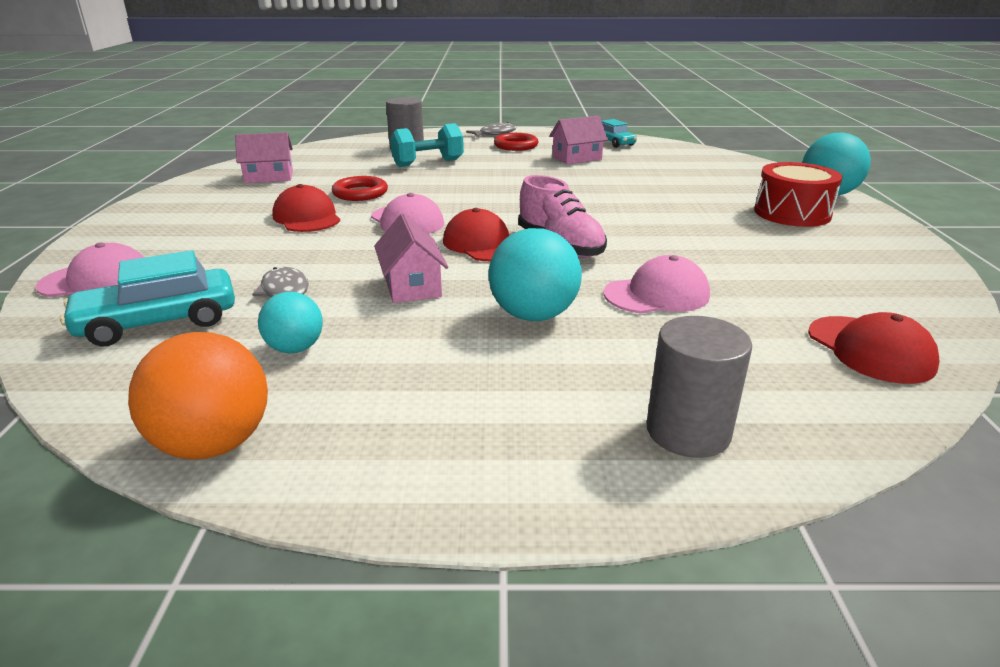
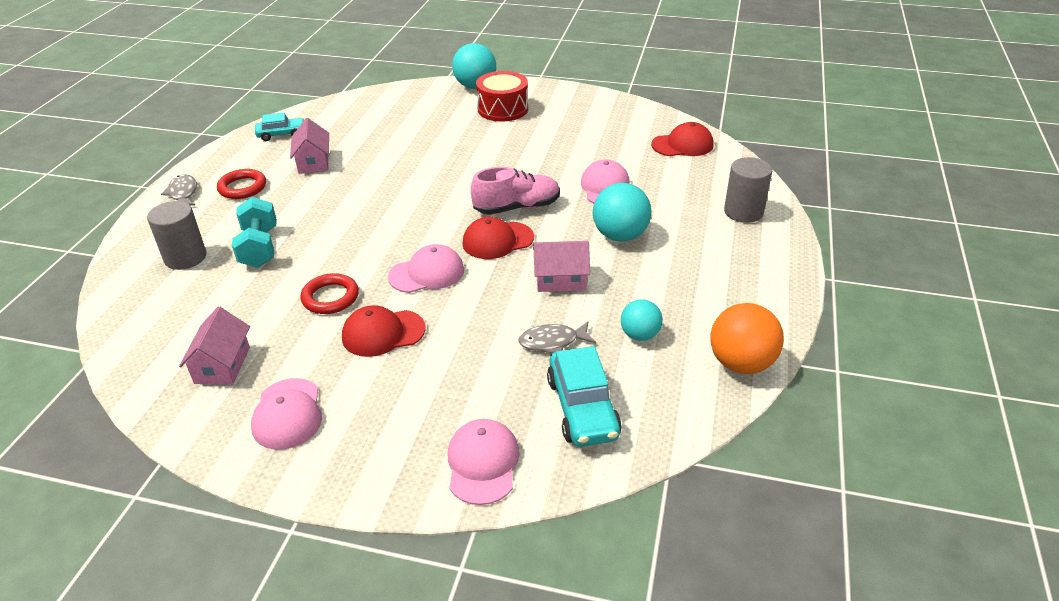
camera: 75 degrees left, 10 degrees up
(203, 203) = (288, 414): none -> pink cap

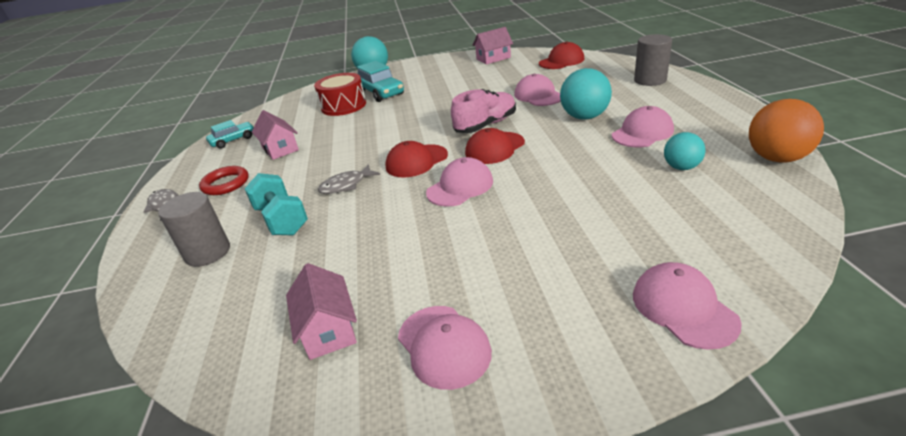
camera: 20 degrees left, 5 degrees down
(330, 297) = (389, 233): red ring -> none
(383, 333) = (468, 241): red cap -> red cap (416, 161)
(503, 109) = (408, 78): red drum -> red drum (343, 106)
(552, 342) = (622, 195): grey fish -> grey fish (346, 185)
(560, 280) = (575, 155): pink house -> pink house (493, 58)
(582, 408) = (707, 230): turquoise car -> turquoise car (380, 93)
(652, 279) = (642, 132): none -> pink cap

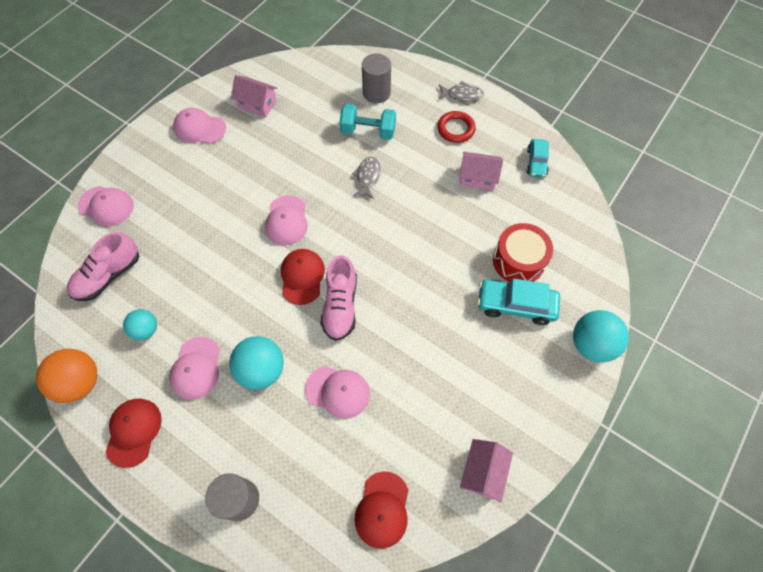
camera: 130 degrees right, 30 degrees up
(416, 161) = (347, 227): red cap -> red cap (133, 432)
(711, 224) = (108, 275): none -> pink shoe

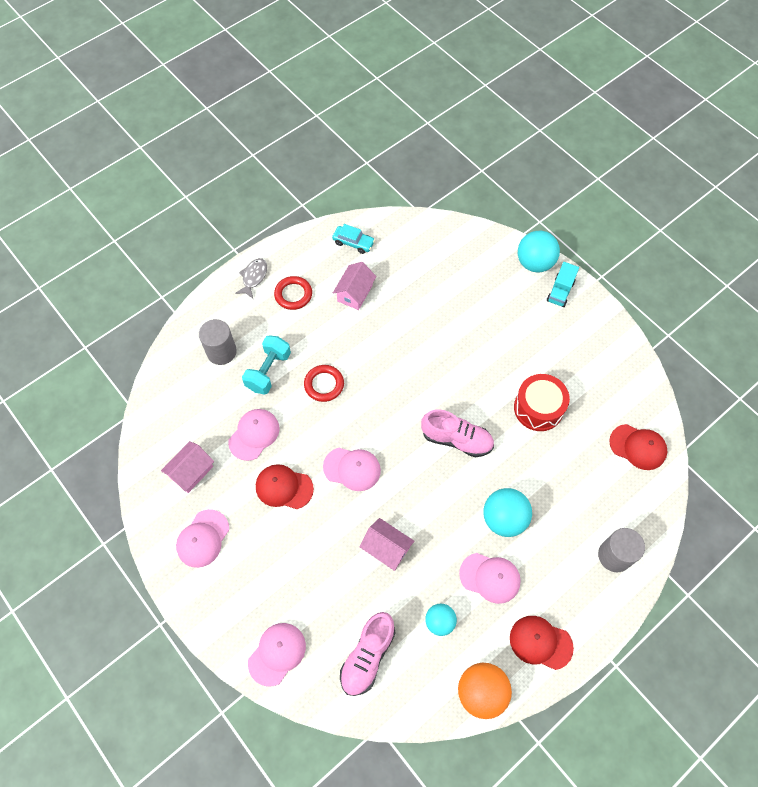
camera: 75 degrees left, 0 degrees up
(108, 275) = (367, 656): pink shoe -> pink shoe turned 60 degrees clockwise
(302, 277) = (418, 466): red cap -> red cap (284, 487)
(337, 391) = (536, 459): pink cap -> pink cap (254, 434)
(367, 177) = (324, 384): grey fish -> red ring
(482, 472) = (620, 369): pink house -> pink house (386, 548)
(515, 305) = (489, 303): turquoise car -> none
(518, 261) = (448, 288): red drum -> red drum (538, 408)
(564, 381) = (560, 291): none -> turquoise truck

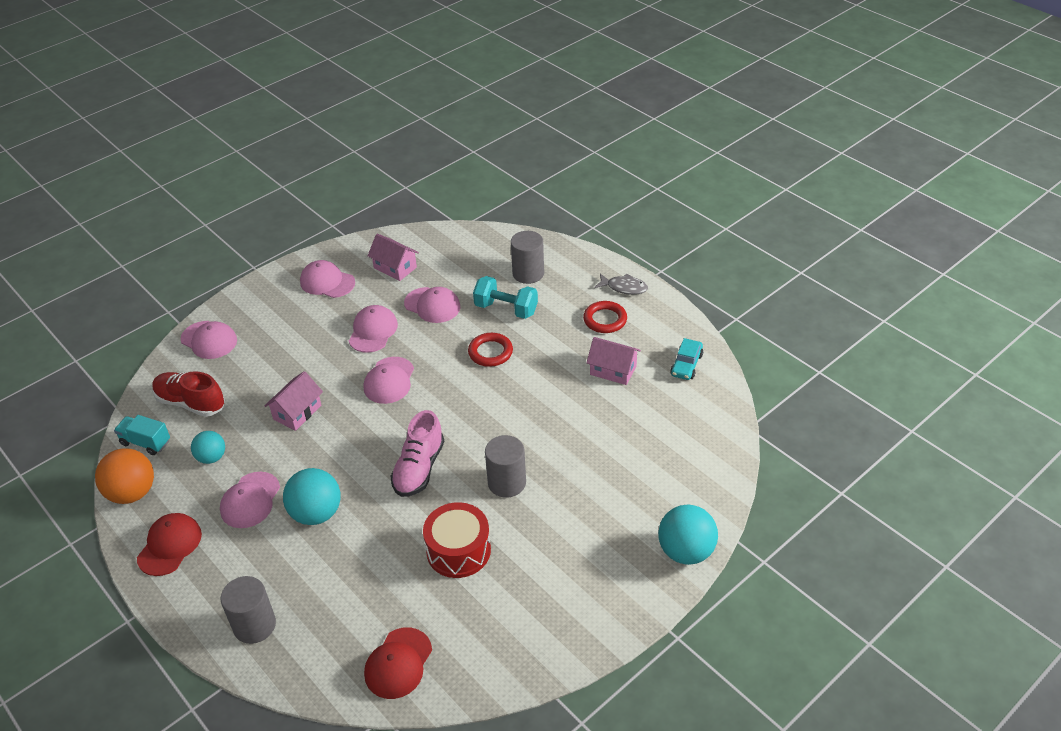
camera: 90 degrees right, 20 degrees down
(284, 487) = (373, 331): red cap -> pink cap
(367, 656) = (191, 403): pink shoe -> red shoe
(472, 374) = (507, 482): none -> grey cylinder
(560, 291) = (641, 581): turquoise truck -> turquoise truck (145, 442)

